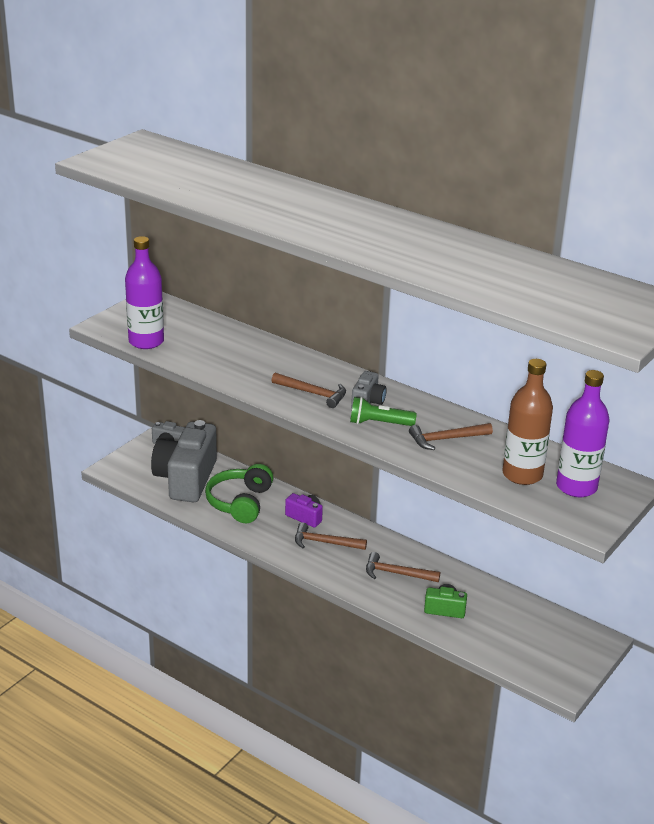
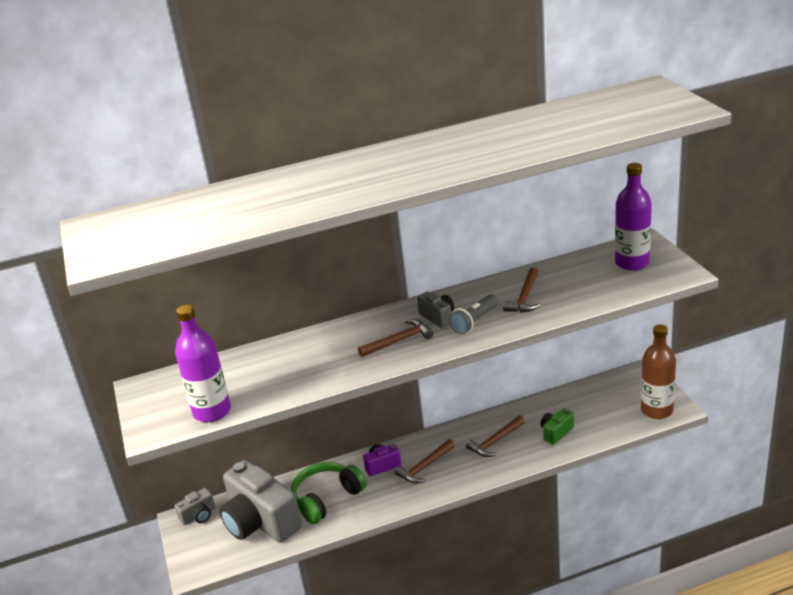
camera: 50 degrees left, 0 degrees up
(240, 502) = (327, 498): green headphones -> green headphones turned 90 degrees clockwise
(379, 423) = (474, 322): green flashlight -> grey flashlight
(522, 475) = (599, 280): brown bottle -> brown bottle (657, 410)

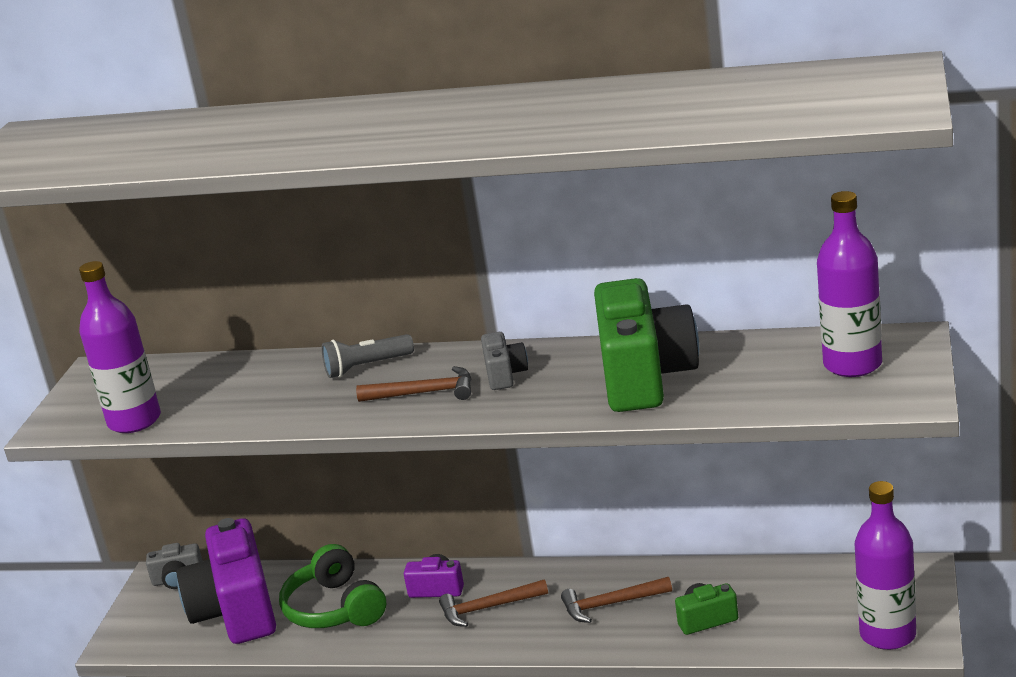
camera: 30 degrees right, 5 degrees down
(260, 522) = (236, 611): grey camera -> purple camera
(327, 498) = (335, 608): green headphones -> green headphones turned 105 degrees counterclockwise
(474, 322) = (543, 393): grey flashlight -> grey flashlight (366, 367)
(524, 297) = (645, 377): brown hammer -> green camera
(657, 410) = (888, 634): brown bottle -> purple bottle

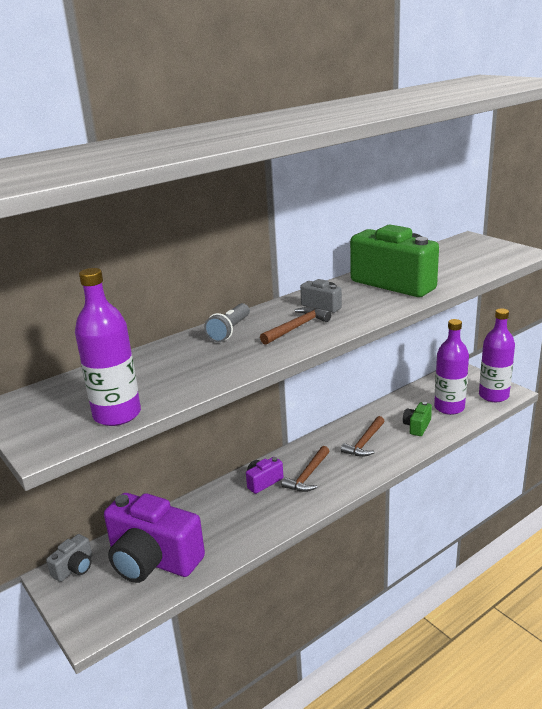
camera: 50 degrees left, 0 degrees up
(335, 608) = (219, 523): green headphones -> none
(852, 365) = (472, 251): purple bottle -> purple bottle (449, 407)

